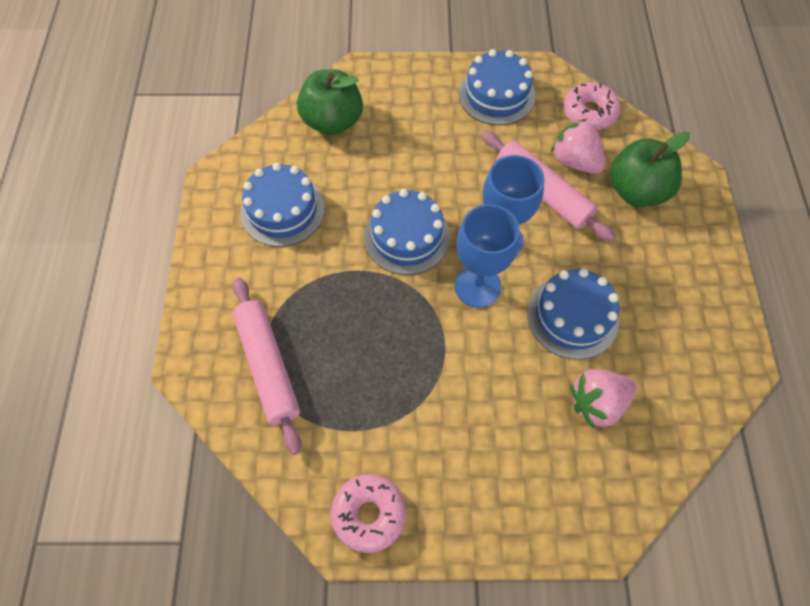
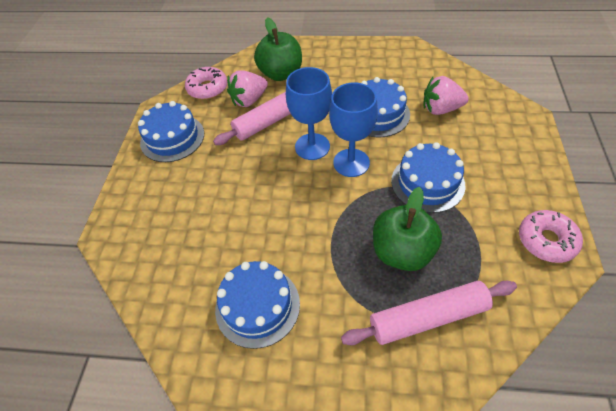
camera: 80 degrees left, 10 degrees down
(332, 121) = (161, 259): green apple -> green apple (402, 252)
(407, 237) = (301, 205): blue cake -> blue cake (427, 183)
(597, 403) = (440, 109): pink strawberry -> pink strawberry turned 105 degrees clockwise

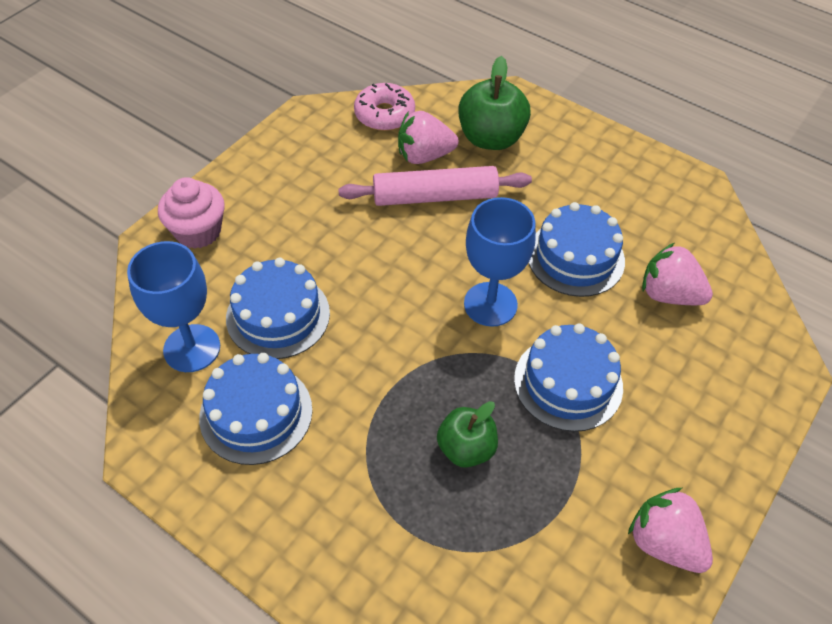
camera: 25 degrees right, 0 degrees up
(134, 213) = (198, 231): none -> pink cupcake
(172, 138) = (299, 160): blue cake -> blue cake (278, 315)
(312, 146) = (457, 257): blue goblet -> blue goblet (192, 348)
(402, 252) = (466, 448): green apple -> green apple, size x0.65
(428, 317) = (435, 541): pink rolling pin -> none
(546, 240) = (664, 542): pink donut -> pink strawberry

